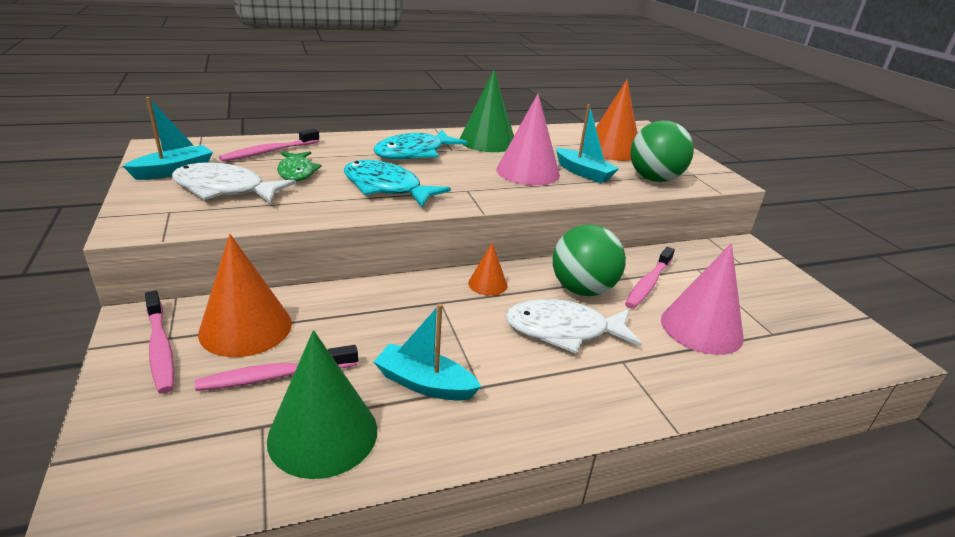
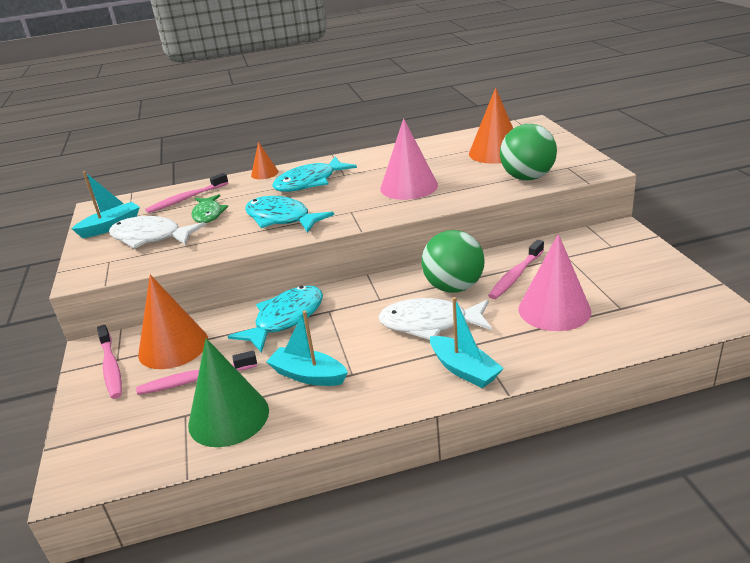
camera: 10 degrees right, 0 degrees up
(389, 307) = (285, 319): none -> turquoise fish
(487, 141) = (378, 161): green cone -> none
(487, 284) = (371, 291): orange cone -> orange cone (264, 173)
(583, 173) = (461, 180): turquoise boat -> turquoise boat (464, 370)

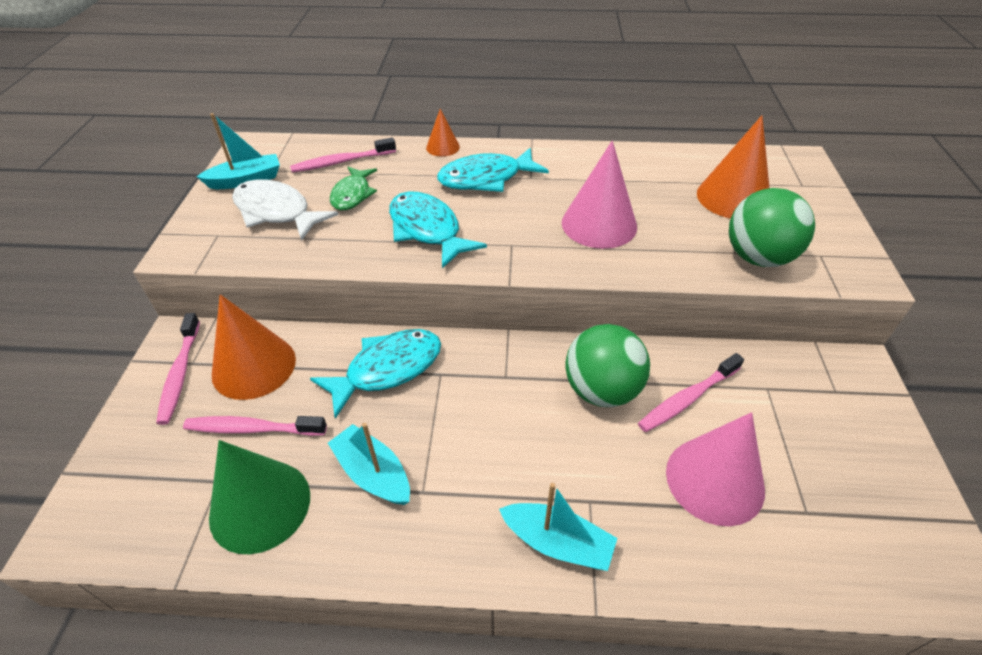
camera: 15 degrees right, 15 degrees up
(430, 324) = (547, 443): white fish -> none
(464, 370) = (557, 543): turquoise boat -> turquoise boat turned 45 degrees counterclockwise

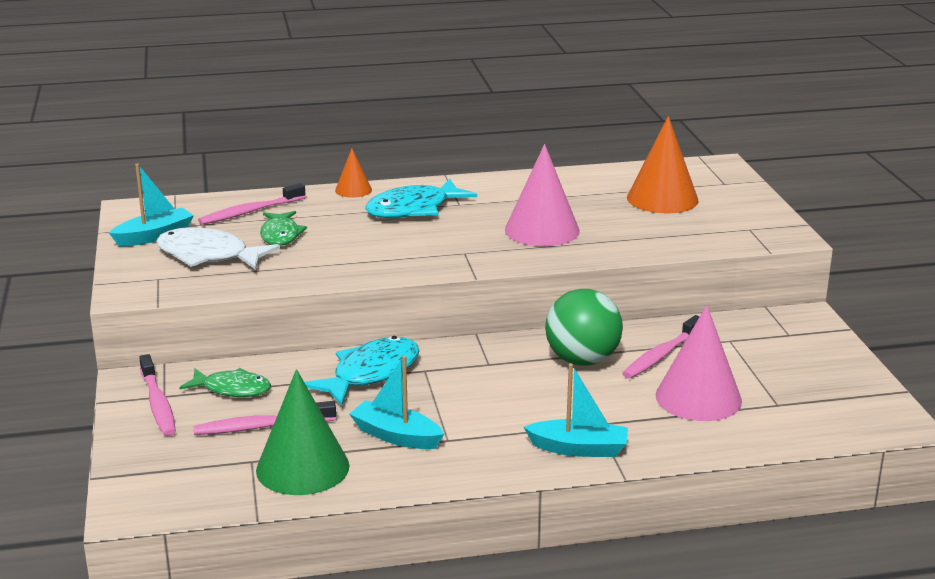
camera: 15 degrees left, 20 degrees down
(254, 366) = (232, 389): orange cone -> green fish
(427, 230) = (375, 251): turquoise fish -> none
(758, 258) = (695, 236): green ball -> none

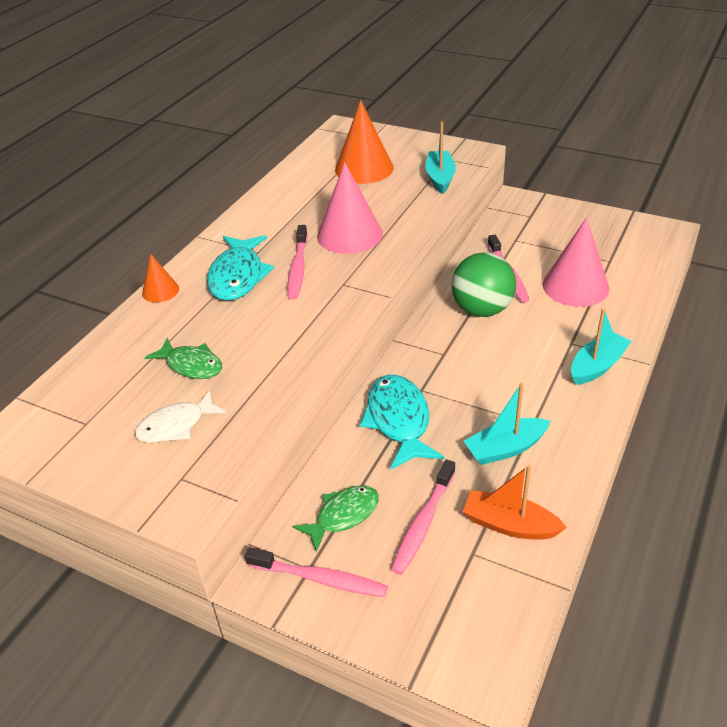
camera: 50 degrees left, 15 degrees up
(154, 236) = (89, 446): turquoise boat -> turquoise boat (440, 178)
(208, 256) = (176, 425): white fish -> white fish, size x0.66
(250, 212) = (121, 364): pink toothbrush -> pink toothbrush (298, 268)
(302, 468) = (509, 525): green cone -> orange boat

